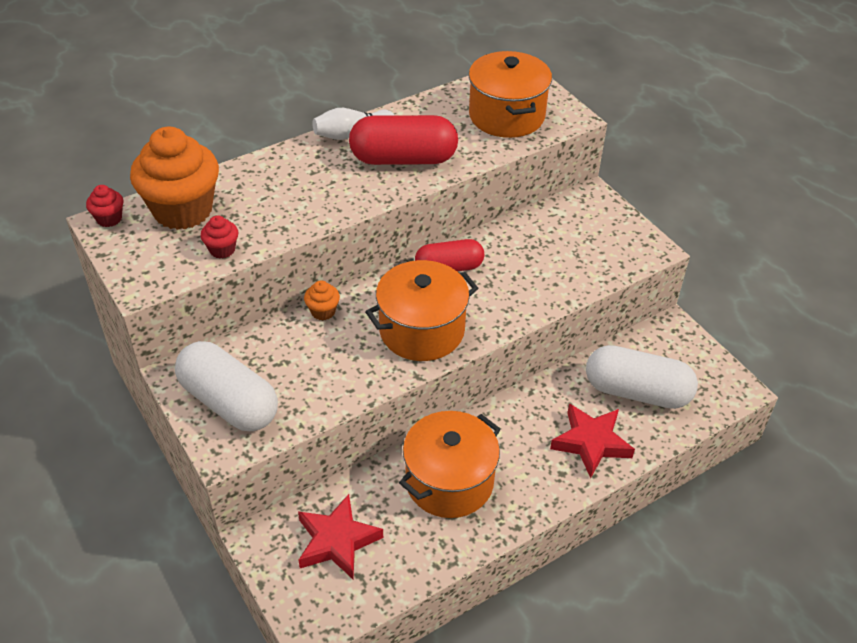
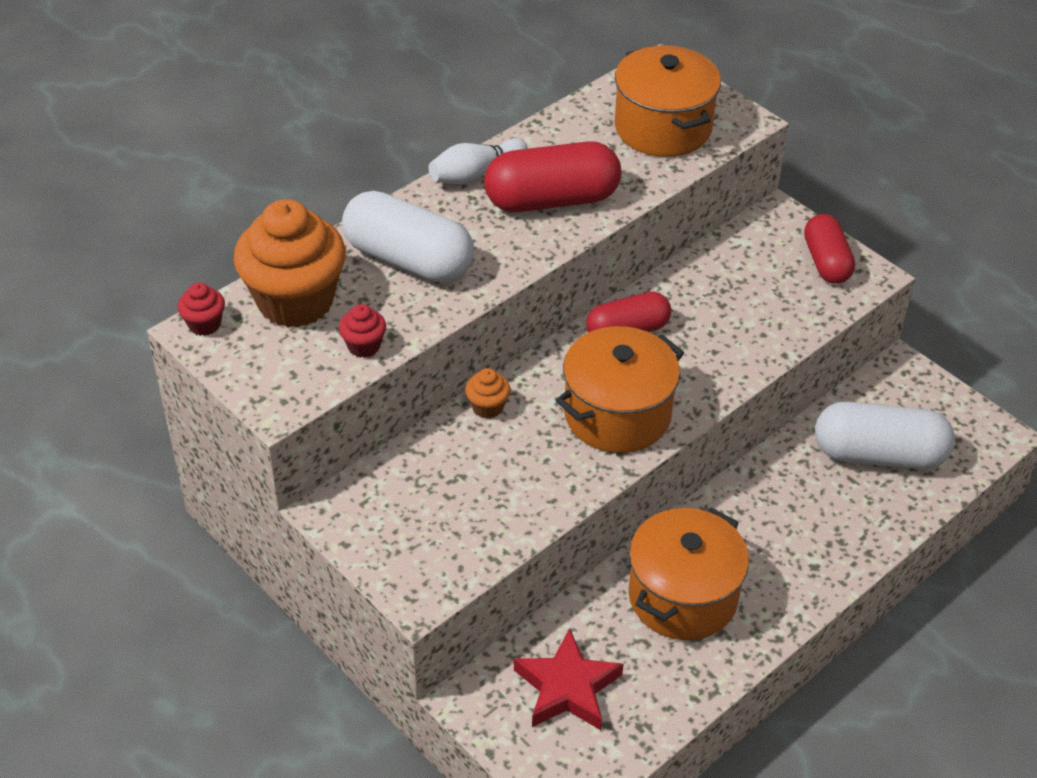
camera: 10 degrees left, 0 degrees up
(229, 402) = (408, 536): white capsule -> white capsule (408, 259)
(591, 443) = (840, 525): red star -> none
(621, 235) = (826, 262): none -> red capsule

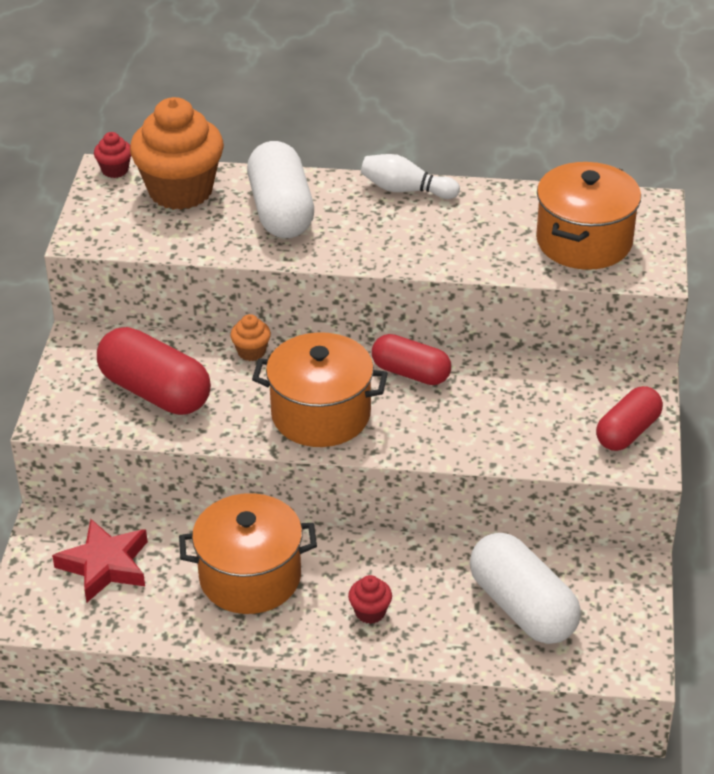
camera: 50 degrees right, 5 degrees down
(364, 346) = (176, 240): red cupcake -> red cupcake (370, 612)
(552, 200) = (428, 236): red capsule -> red capsule (155, 392)

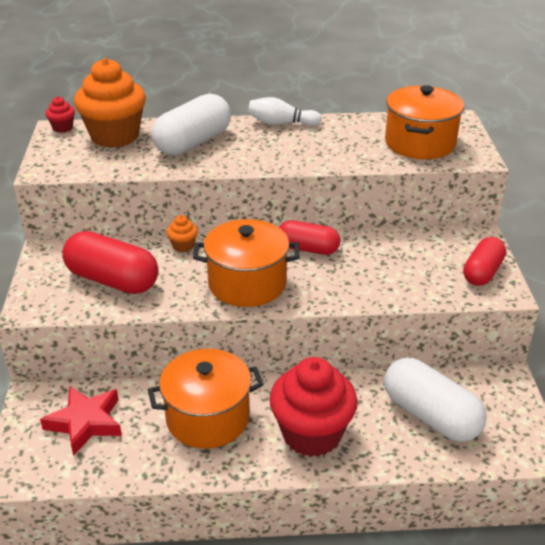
camera: 10 degrees left, 5 degrees down
(281, 211) = (193, 142): white capsule -> white capsule turned 60 degrees clockwise
(370, 612) = (311, 434): red cupcake -> red cupcake, size x2.37

